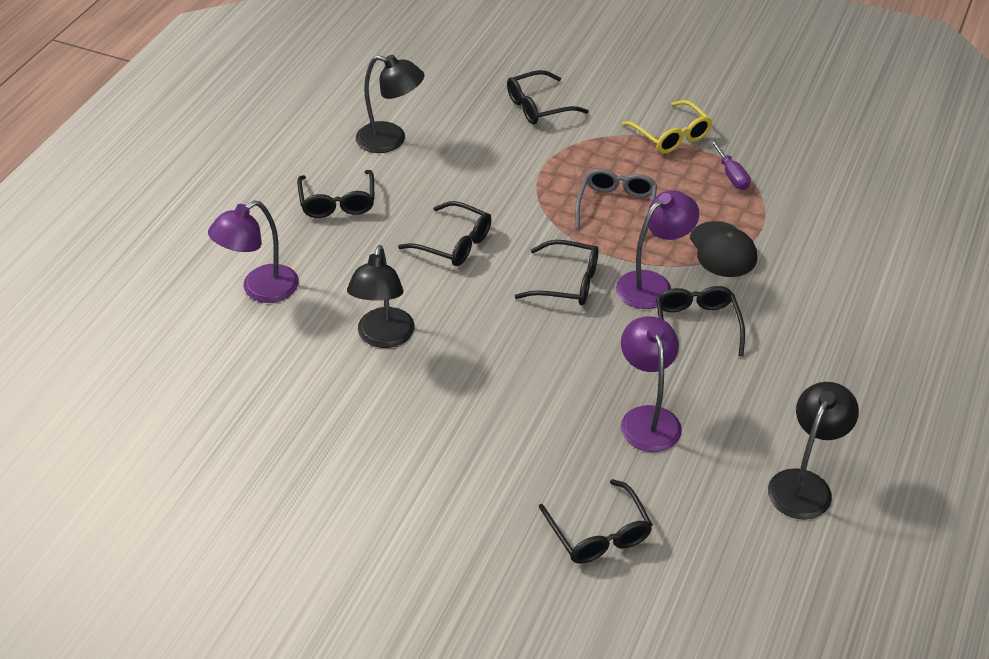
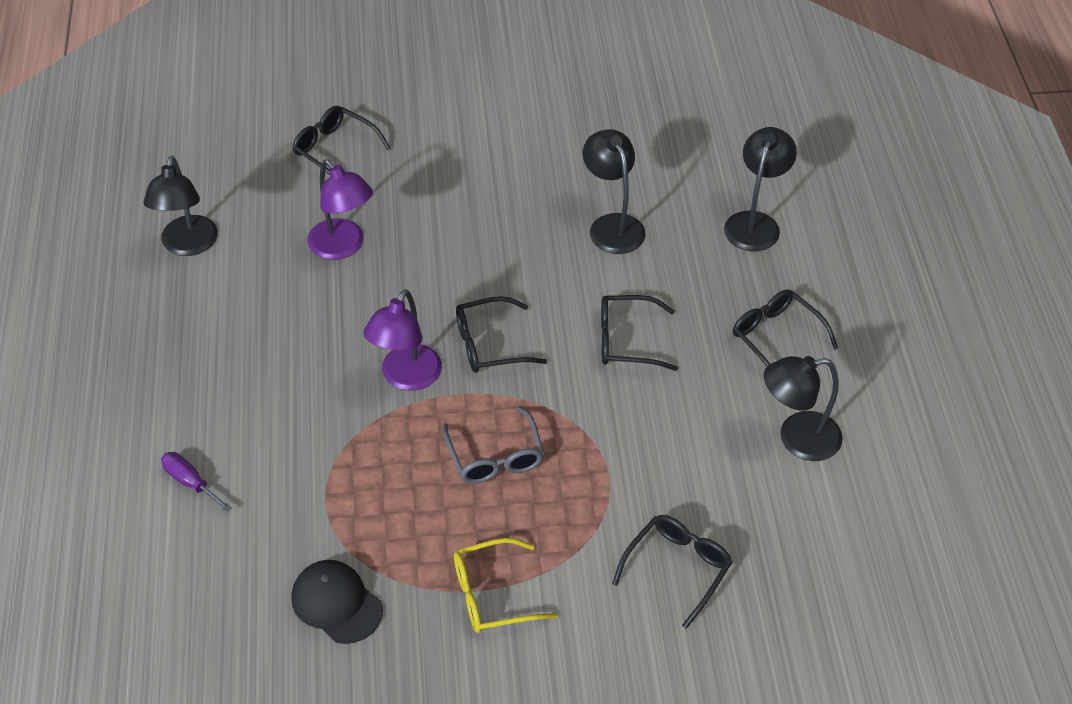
camera: 150 degrees right, 5 degrees up
(260, 289) = (755, 223): purple lamp -> black lamp
(671, 135) = (492, 595): yellow glasses -> yellow glasses turned 45 degrees counterclockwise
(697, 326) = (341, 350): black glasses -> none
(723, 250) = (355, 450): black cap -> black cap (336, 603)
(732, 176) = (390, 561): purple screwdriver -> purple screwdriver (190, 482)

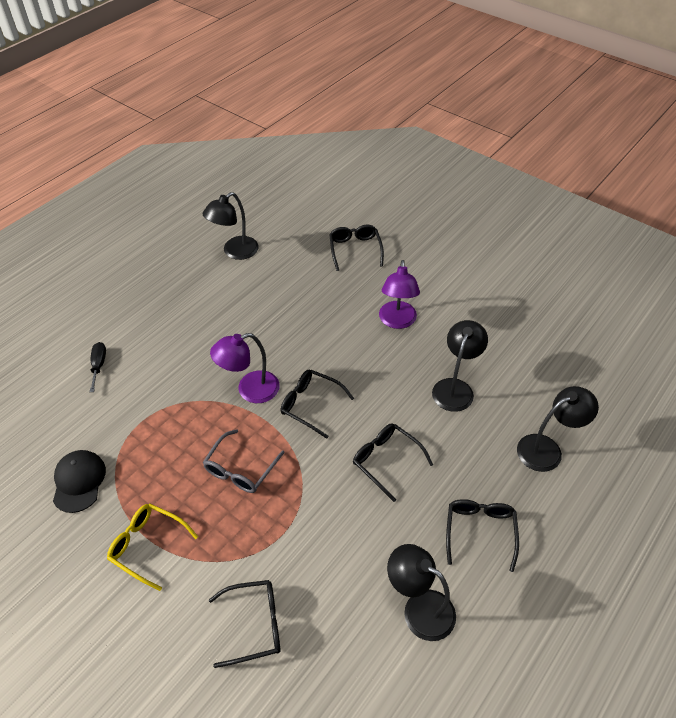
camera: 45 degrees right, 0 degrees up
(190, 482) = (98, 365): purple screwdriver -> black screwdriver
(343, 247) = (301, 300): purple lamp -> purple lamp (397, 321)

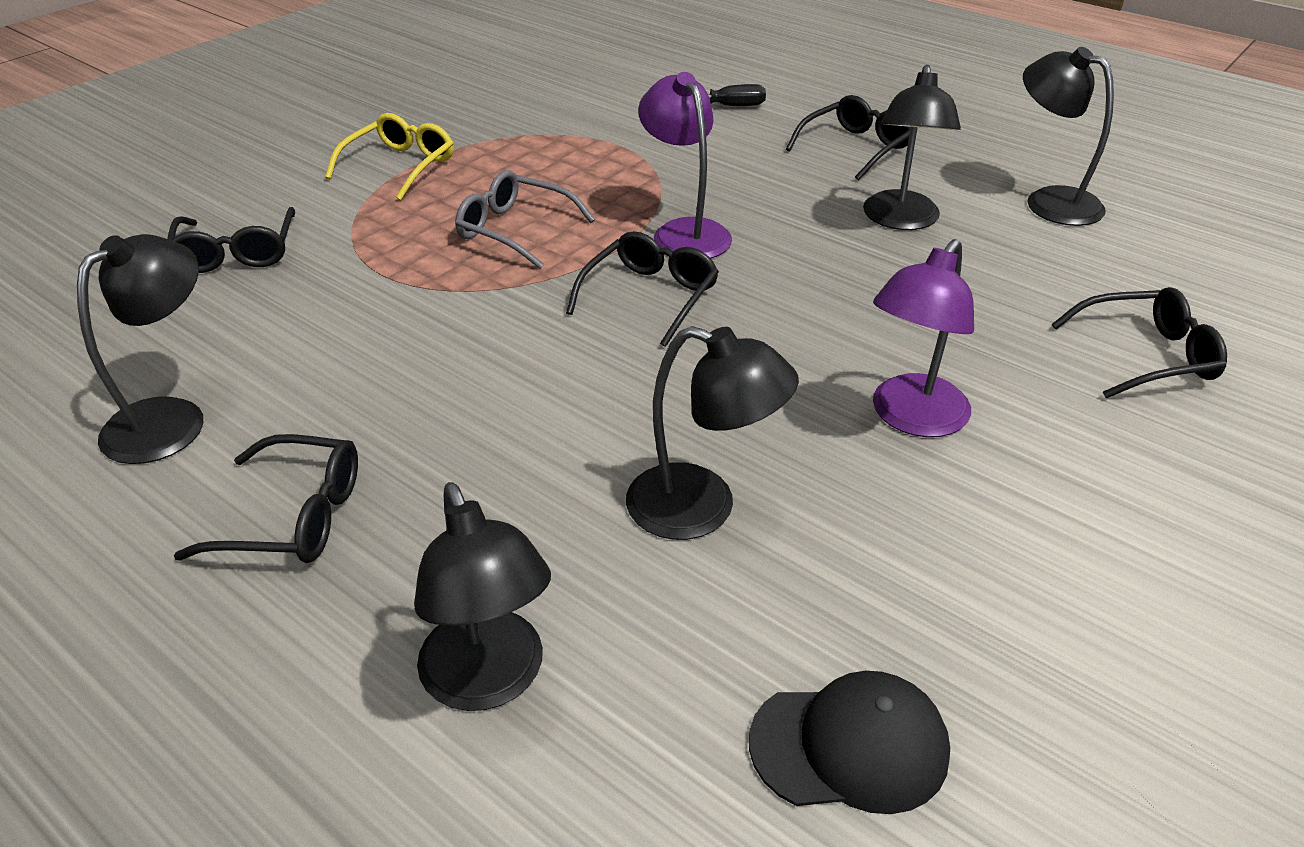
camera: 90 degrees right, 10 degrees down
(79, 481) = (518, 113): black cap -> black cap (849, 746)
(247, 305) = (901, 220): none -> black lamp
(386, 461) = (502, 388): black glasses -> black glasses (855, 148)
(397, 321) = (911, 418): purple lamp -> purple lamp turned 60 degrees counterclockwise

